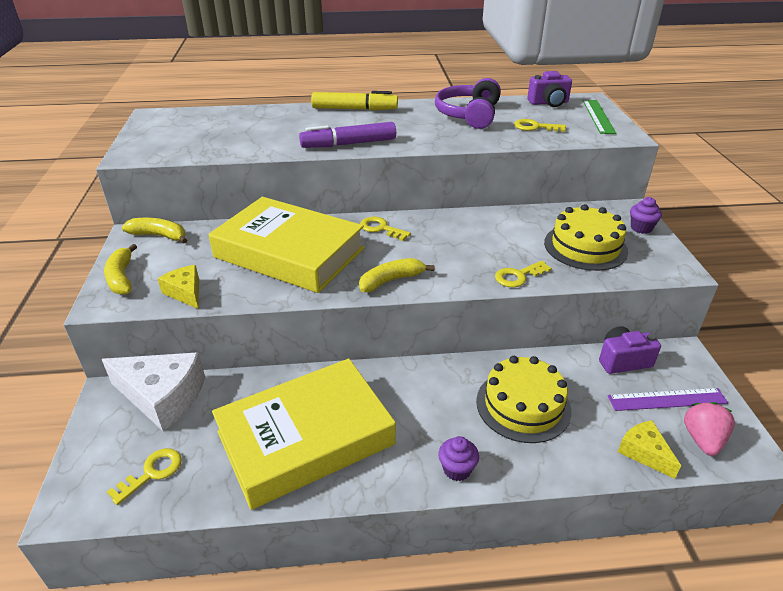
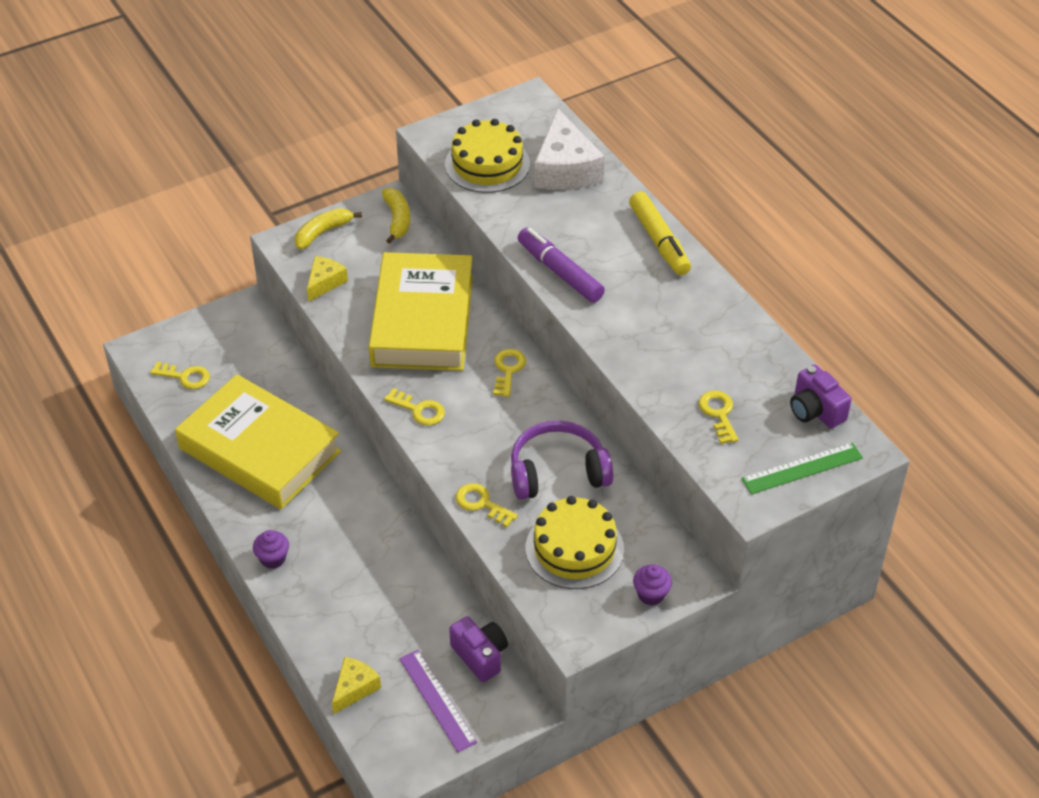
camera: 65 degrees right, 10 degrees up
(162, 397) = (259, 340): white cheese -> white cheese (565, 168)
(391, 280) = (419, 410): yellow banana -> yellow key
(469, 115) = (714, 344): purple headphones -> purple headphones (557, 472)
(523, 405) = (371, 586): yellow cake -> yellow cake (487, 164)
(702, 440) = (393, 733): pink strawberry -> none

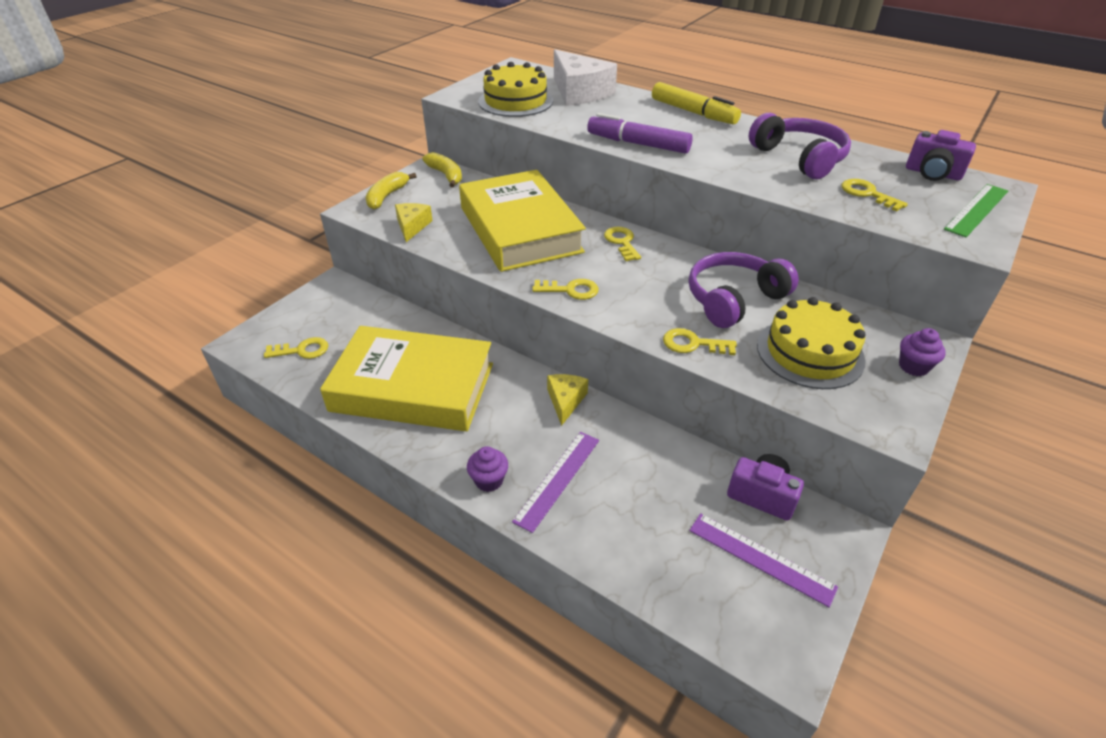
camera: 25 degrees left, 5 degrees down
(327, 578) = (557, 479): none -> purple ruler
(354, 688) = (668, 583): yellow cheese -> yellow cheese (565, 401)
(702, 345) = (799, 158): none -> purple headphones

